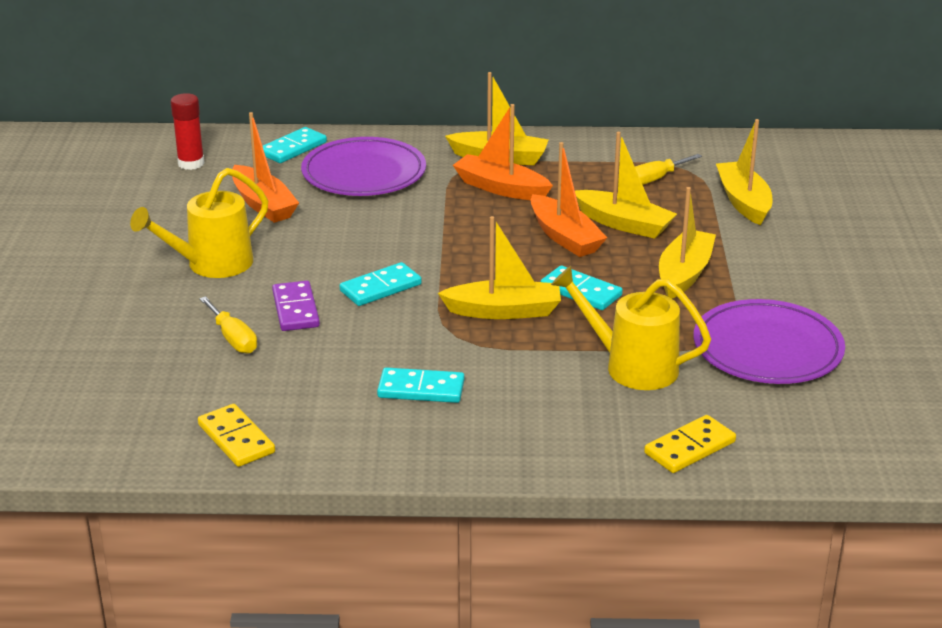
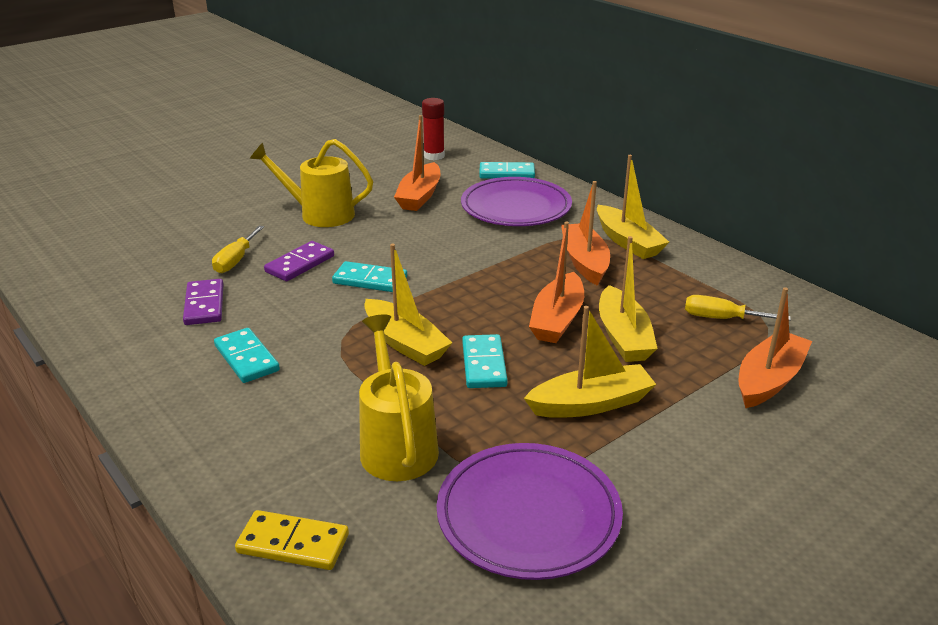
camera: 50 degrees right, 0 degrees up
(236, 439) = (108, 317): yellow domino -> none
(295, 381) = (204, 305): none -> purple domino
(743, 202) = (769, 380): yellow boat -> orange boat

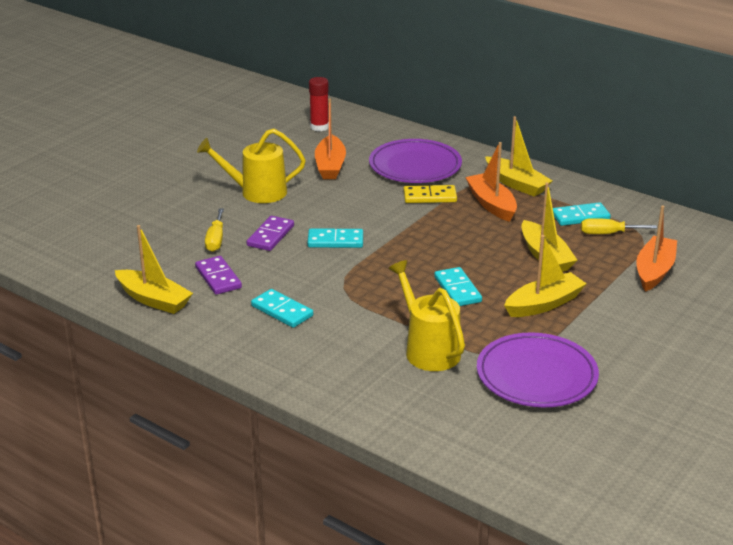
camera: 15 degrees left, 0 degrees up
(293, 543) = (398, 415): yellow domino -> yellow domino (430, 196)
(405, 343) = (392, 283): yellow boat -> yellow boat (154, 300)
(507, 173) = (391, 136): turquoise domino -> turquoise domino (580, 216)
(557, 319) = (493, 251): orange boat -> none

